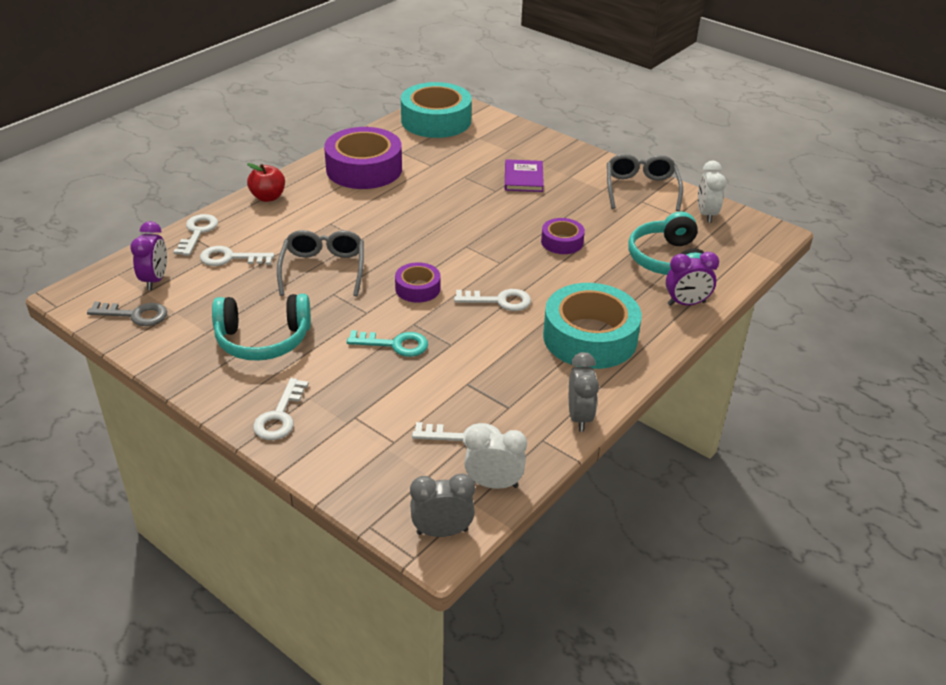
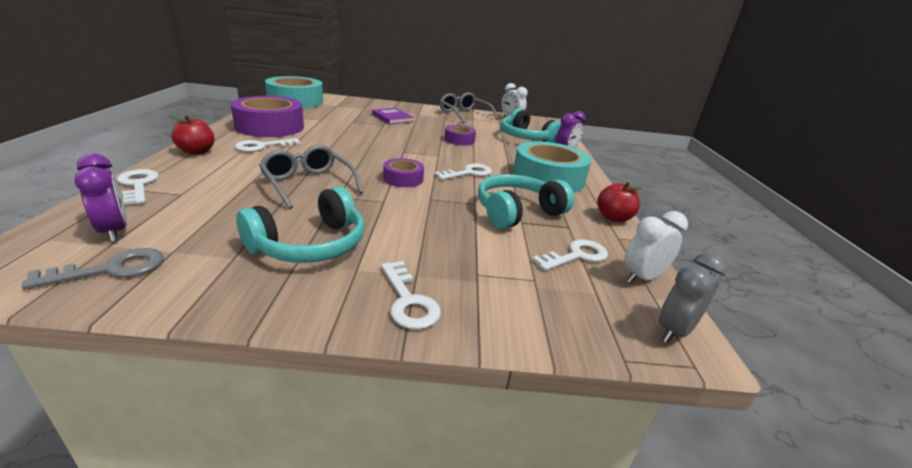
camera: 40 degrees left, 10 degrees down
(230, 258) = (199, 195): white key -> white key (262, 146)
(395, 344) = (435, 214): turquoise key -> none
(479, 370) = (517, 212): none -> turquoise headphones
(579, 417) = (613, 218): grey clock -> red apple

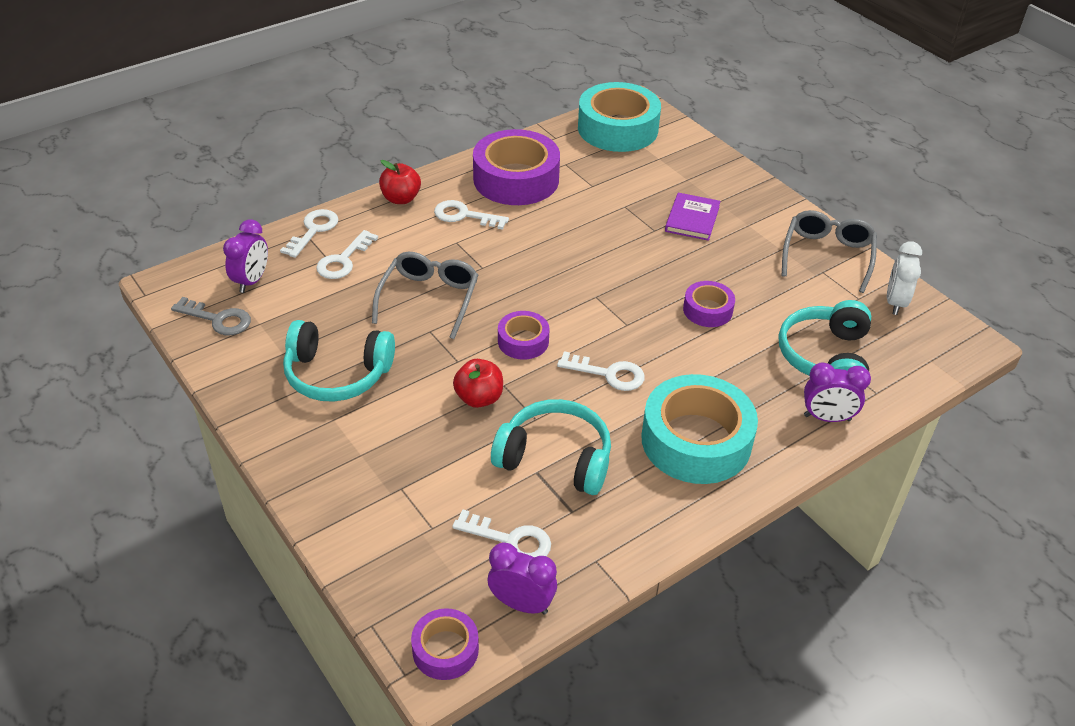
camera: 55 degrees right, 15 degrees up
(409, 301) = (323, 471): white key -> white key (343, 260)
(613, 218) = (647, 540): red apple -> red apple (479, 398)
(642, 278) = (521, 604): white clock -> purple clock
(674, 331) = (445, 650): grey clock -> purple tape

